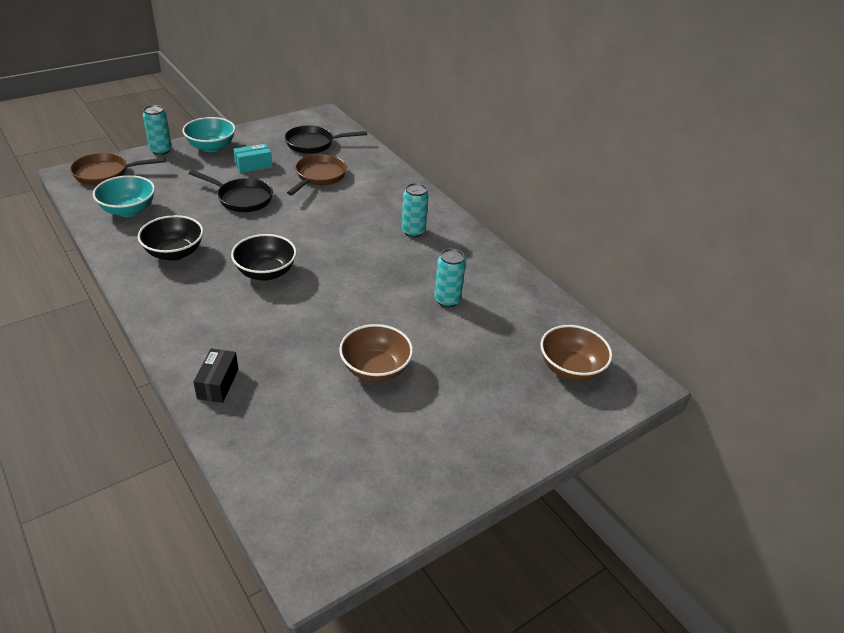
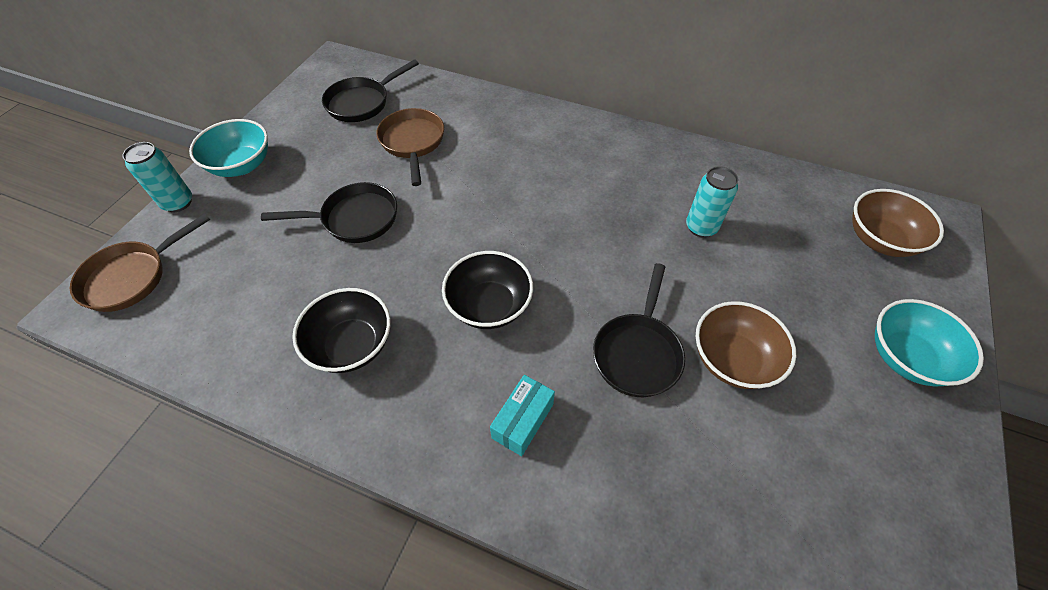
camera: 30 degrees left, 15 degrees up
(128, 210) = (223, 316): turquoise bowl -> turquoise bowl (906, 357)
(218, 384) = (603, 504): black box -> none
(253, 166) = (322, 166): turquoise box -> turquoise box (523, 421)
(322, 335) = (637, 352): none -> black pan
(413, 231) = (581, 161): turquoise can -> none

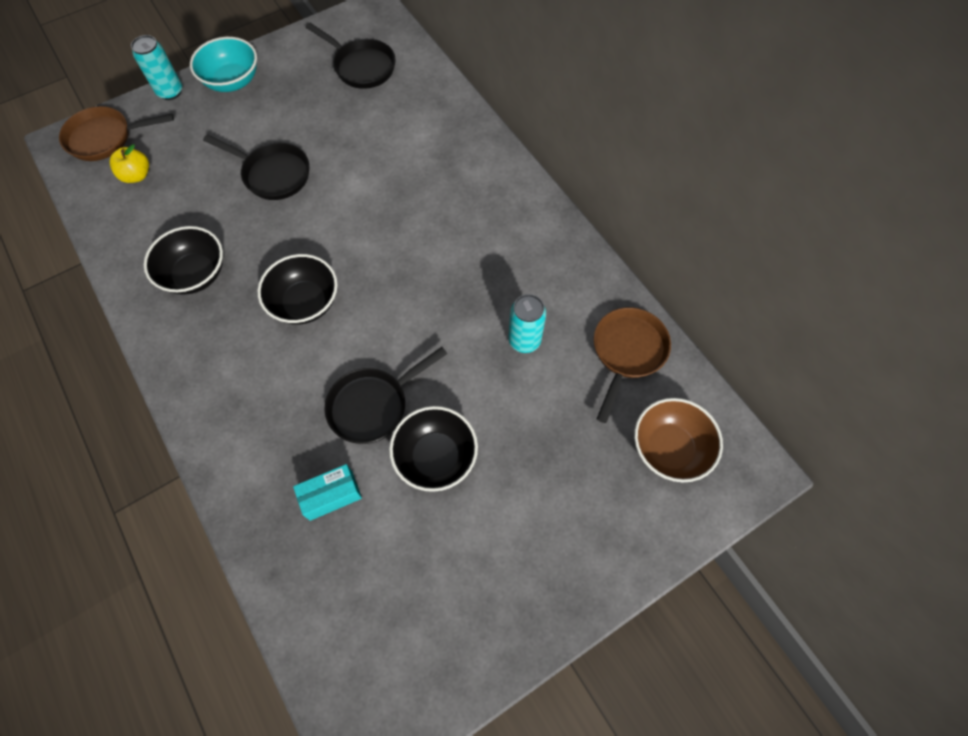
camera: 35 degrees right, 10 degrees up
(202, 292) = (137, 175): none -> yellow apple
(362, 102) = (361, 66): black pan -> black pan turned 135 degrees counterclockwise
(413, 143) = (368, 128): brown pan -> brown pan (627, 353)
(523, 421) = (254, 398): turquoise box -> turquoise box (331, 495)
(732, 360) = (436, 457): brown bowl -> black bowl
(906, 357) = (572, 549): turquoise bowl -> none

